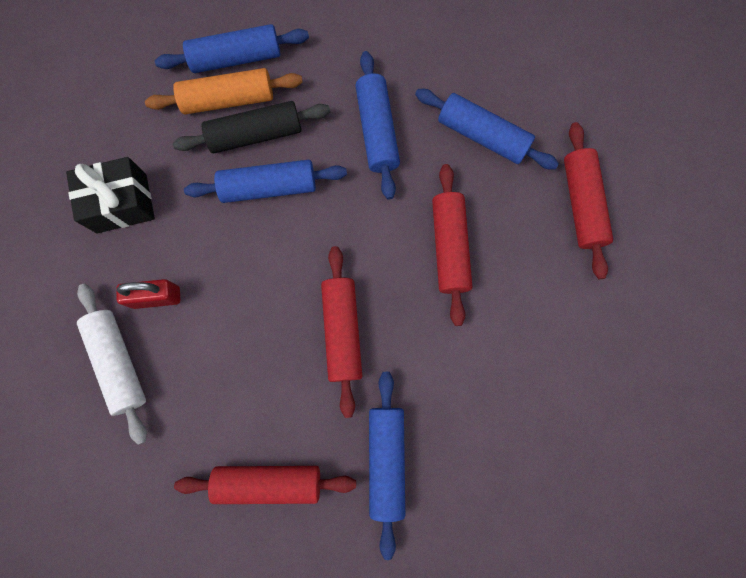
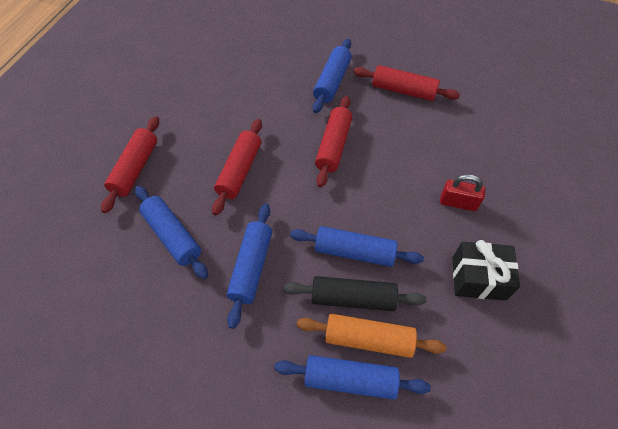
camera: 160 degrees left, 20 degrees down
(119, 362) = (490, 172): white rolling pin -> none

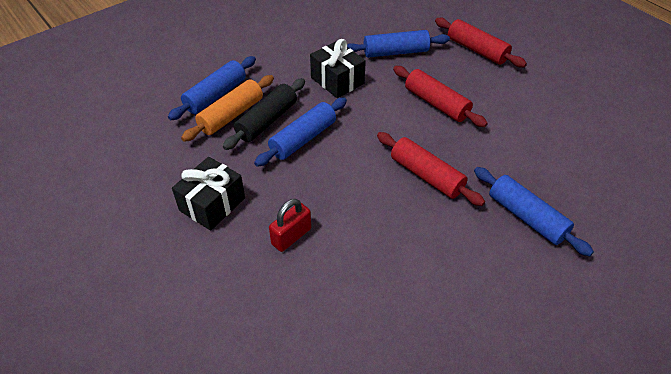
camera: 120 degrees right, 10 degrees down
(251, 267) = (337, 80): blue rolling pin -> black gift
(403, 90) = (477, 280): red rolling pin -> none

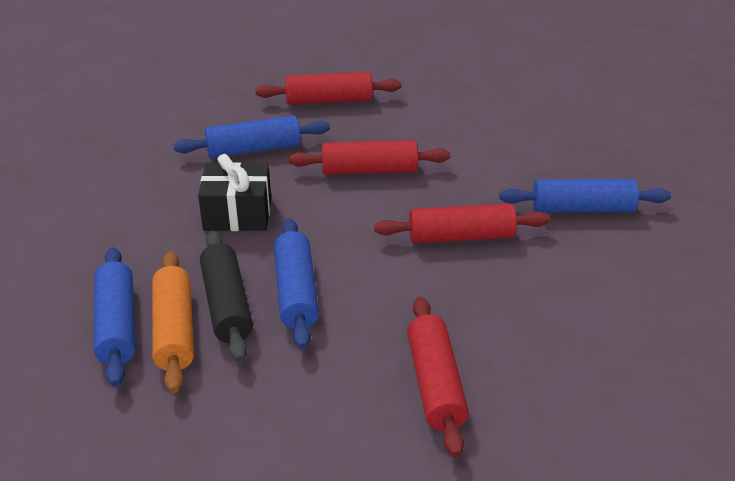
camera: 50 degrees left, 10 degrees down
(212, 204) = (308, 428): black gift -> none
(291, 236) = (435, 384): red padlock -> red rolling pin
(395, 52) = (254, 149): blue rolling pin -> blue rolling pin turned 45 degrees clockwise

